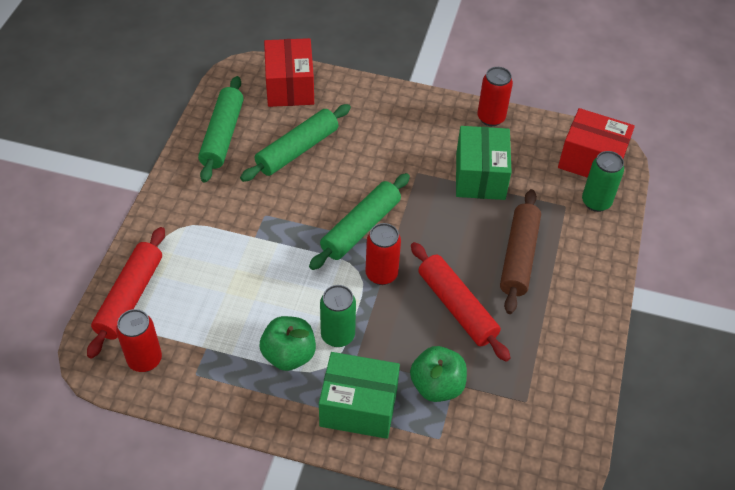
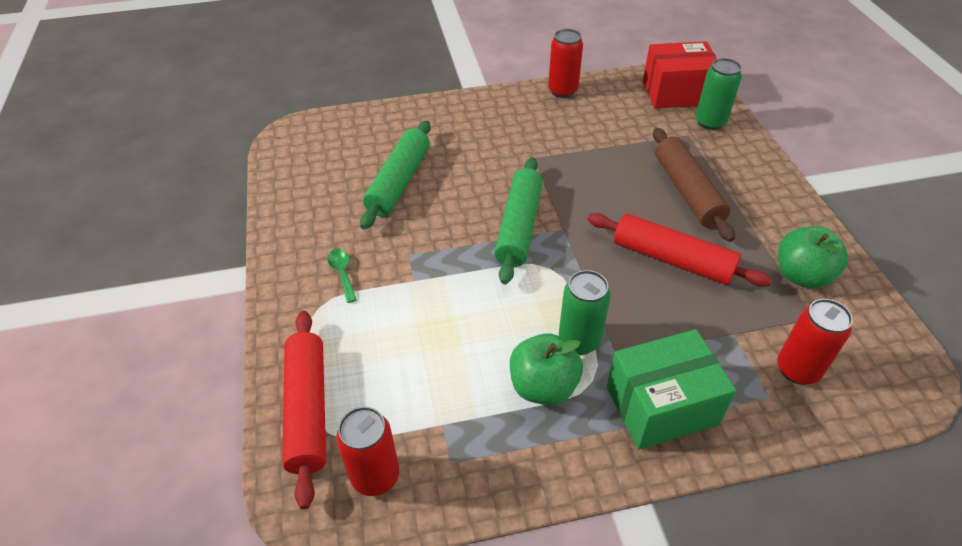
camera: 25 degrees left, 5 degrees down
(210, 209) = (342, 273): none -> green spoon
(222, 135) = (308, 198): green rolling pin -> none
(290, 86) = (350, 130): red box -> none
(381, 274) = (574, 261): red can -> red can (797, 369)
(437, 386) = (719, 344): green apple -> green apple (801, 275)
(480, 176) = (594, 139): green box -> none

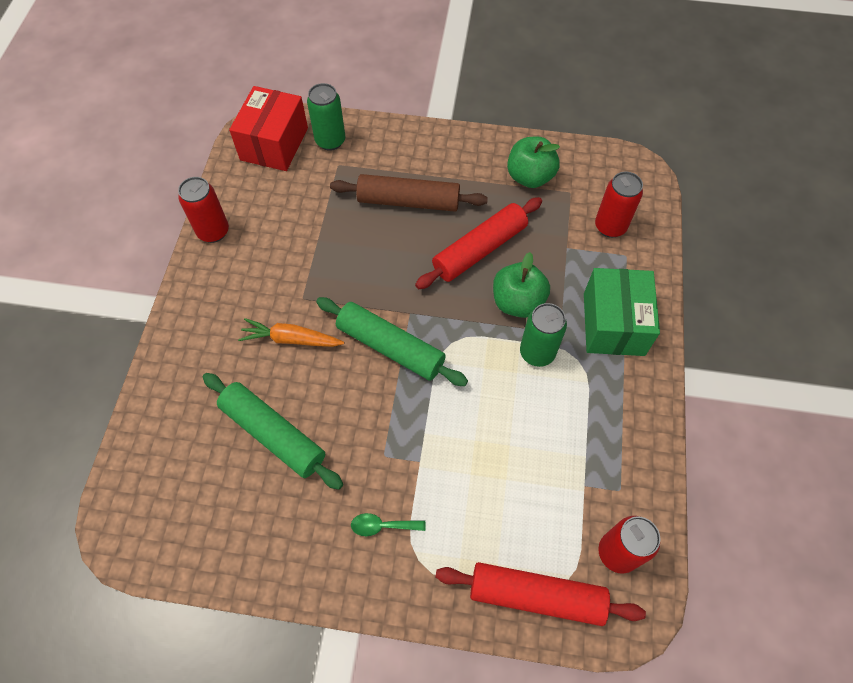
camera: 70 degrees left, 15 degrees up
(490, 164) = (291, 339): none -> orange carrot
(543, 386) = (572, 397): green apple -> green apple (517, 302)

